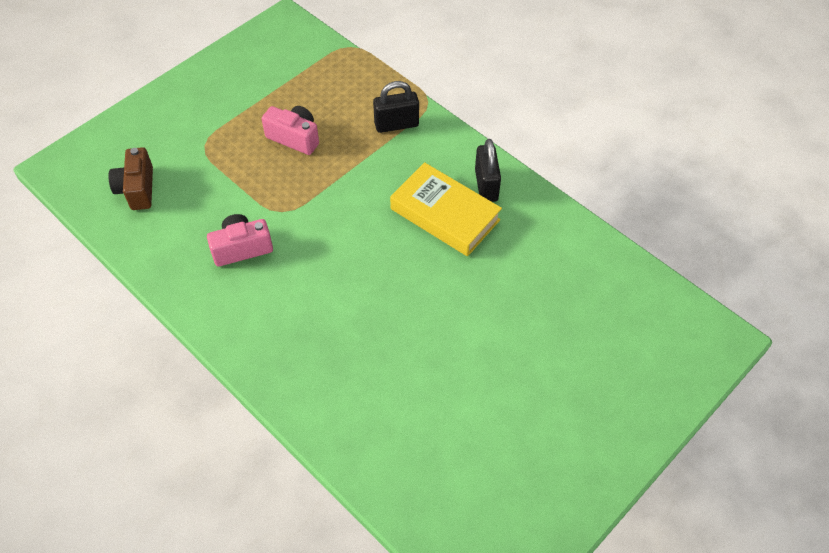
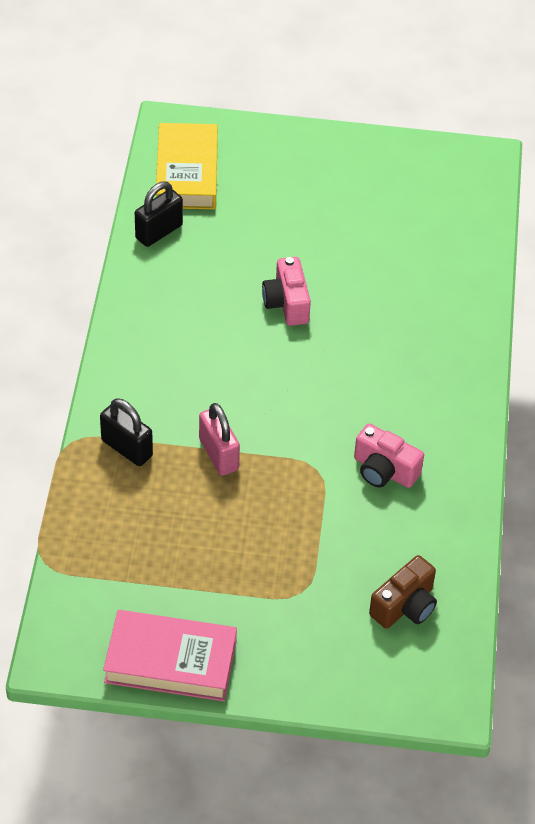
camera: 130 degrees left, 5 degrees down
(228, 63) = (170, 661): none -> pink book
(294, 138) = (220, 521): pink camera -> pink camera (287, 303)
(345, 167) = (218, 455): none -> pink padlock
(444, 214) = (206, 348): yellow book -> yellow book (187, 173)
(486, 185) = (144, 337): black padlock -> black padlock (159, 232)

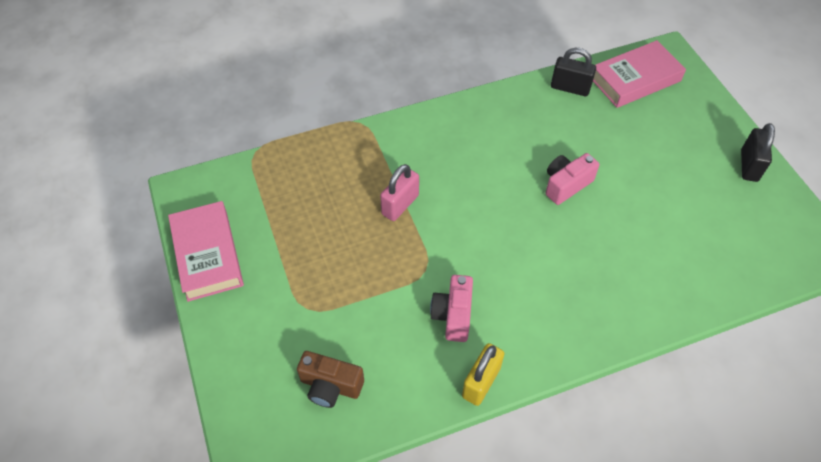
camera: 65 degrees right, 5 degrees up
(127, 448) = (373, 152): black padlock -> black padlock (749, 166)
(187, 173) = (635, 79): yellow book -> pink book
(469, 482) = (481, 382): none -> yellow padlock

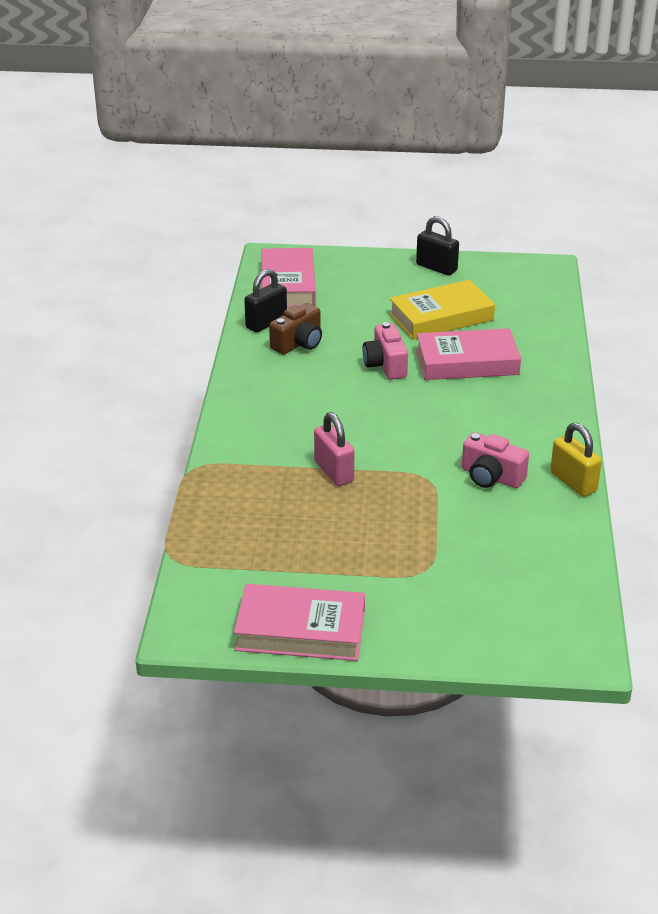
camera: 65 degrees left, 20 degrees down
(330, 386) = (527, 577): brown camera -> brown camera (298, 343)
(612, 240) = (467, 362): none -> pink book
(669, 197) = (441, 317): none -> yellow book

